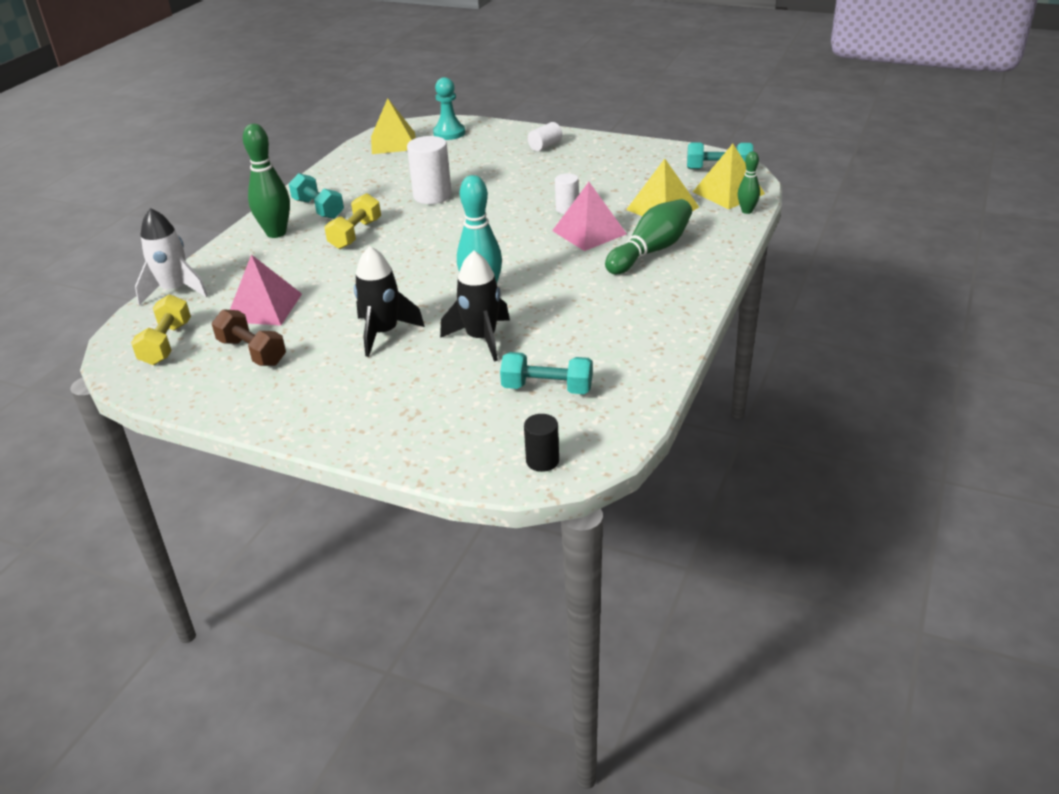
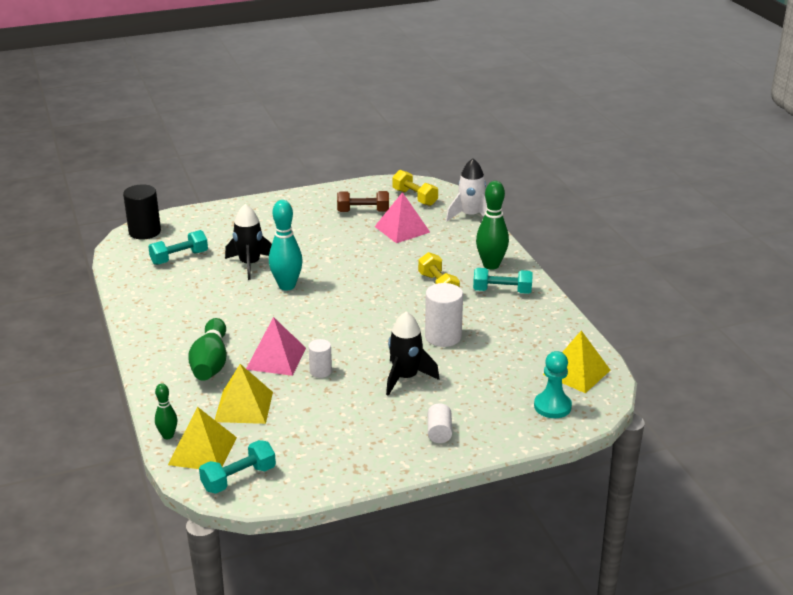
camera: 135 degrees right, 5 degrees down
(383, 333) = (310, 245): black rocket -> black rocket (405, 378)
(542, 461) = (145, 232): black cylinder -> black cylinder, size x1.72

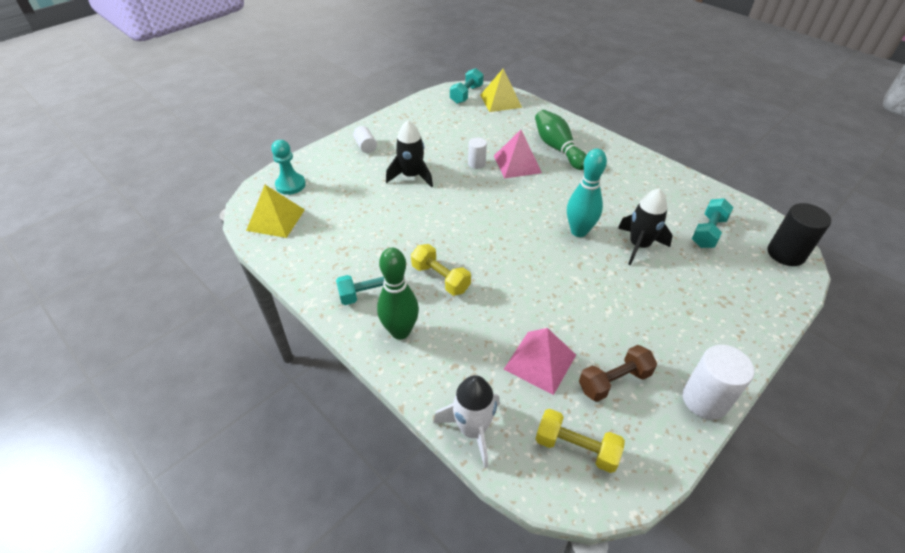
camera: 155 degrees right, 15 degrees up
(168, 435) = (529, 102): green bowling pin -> none
(243, 406) = (504, 128): yellow pyramid -> none
(443, 337) = (403, 220): white cylinder -> white cylinder (705, 400)

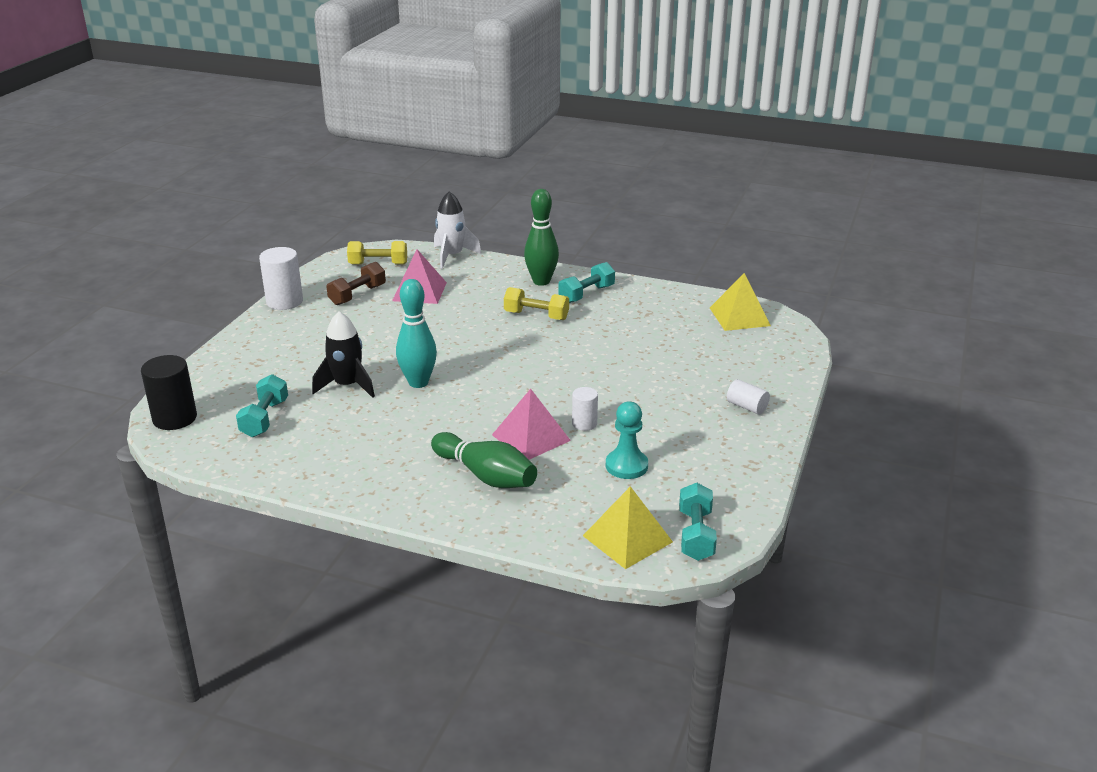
camera: 155 degrees right, 15 degrees down
(290, 185) = (771, 345): turquoise pawn -> turquoise pawn (626, 466)
(411, 176) = (650, 388): black rocket -> none

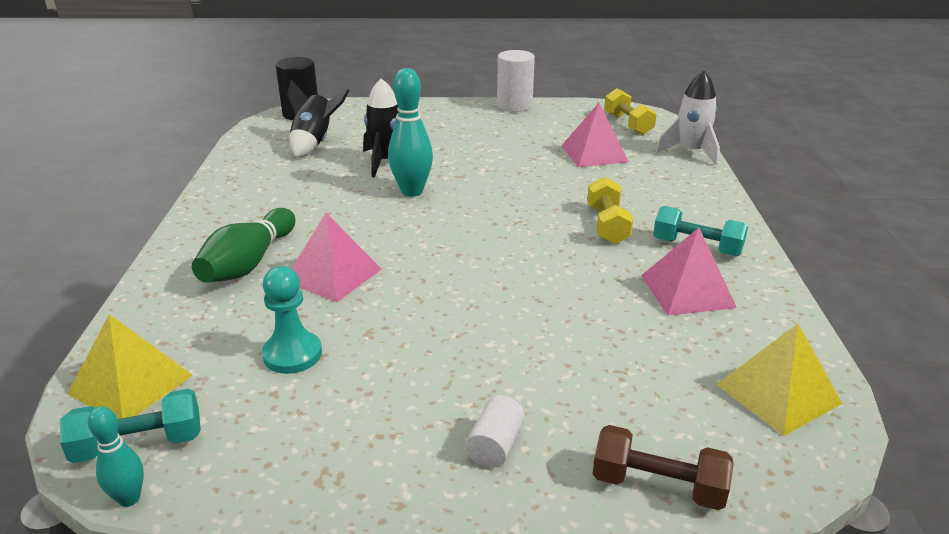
camera: 70 degrees right, 0 degrees up
(265, 418) = (314, 143): turquoise dumbbell -> black rocket
(357, 295) = (556, 129): brown dumbbell -> brown dumbbell (658, 486)
(541, 281) = (694, 212): green bowling pin -> none
(584, 423) = (378, 305): white cylinder -> none
(634, 312) = (687, 291): none -> pink pyramid
(745, 538) = (129, 498): none -> turquoise bowling pin

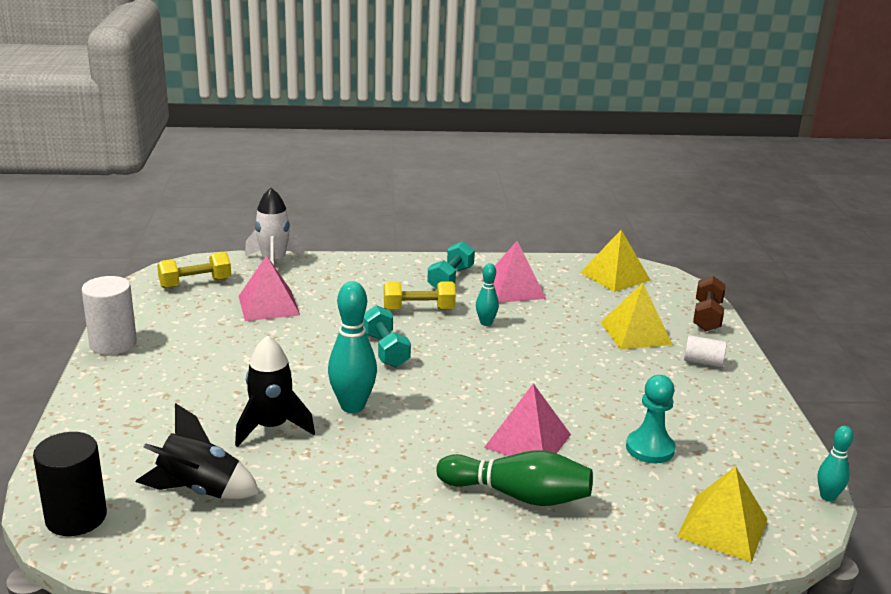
camera: 95 degrees left, 5 degrees down
(139, 444) = (781, 505): turquoise dumbbell -> turquoise dumbbell (385, 350)
(579, 387) = (635, 333): none -> yellow pyramid
(584, 265) = (486, 323): none -> turquoise bowling pin

